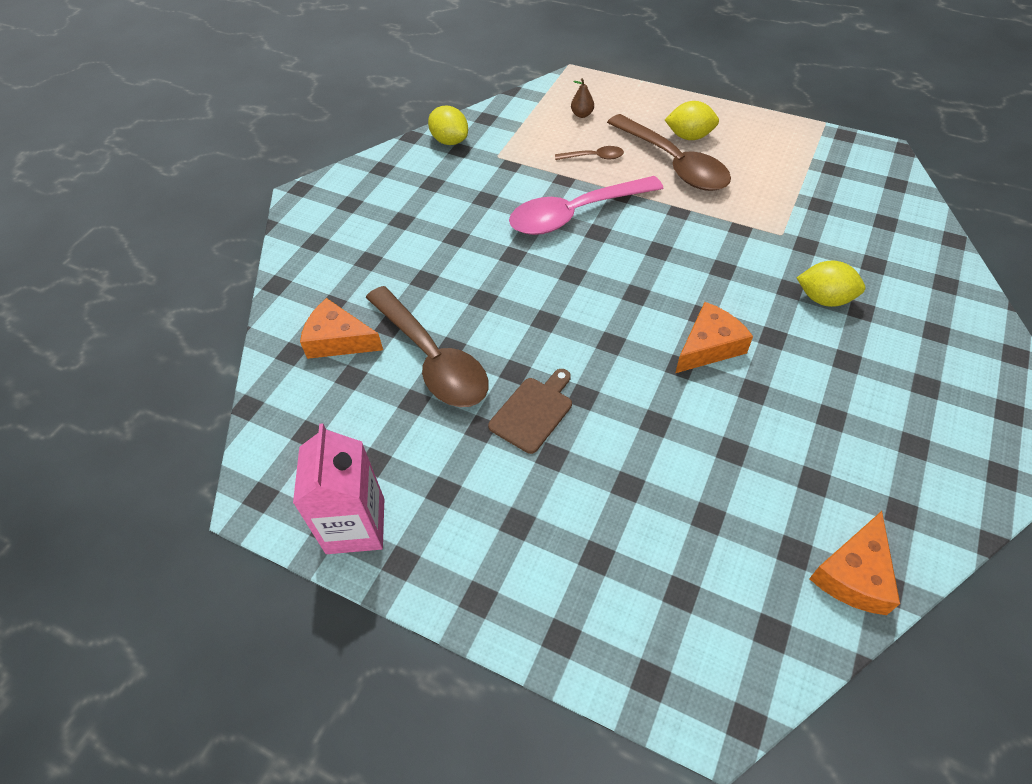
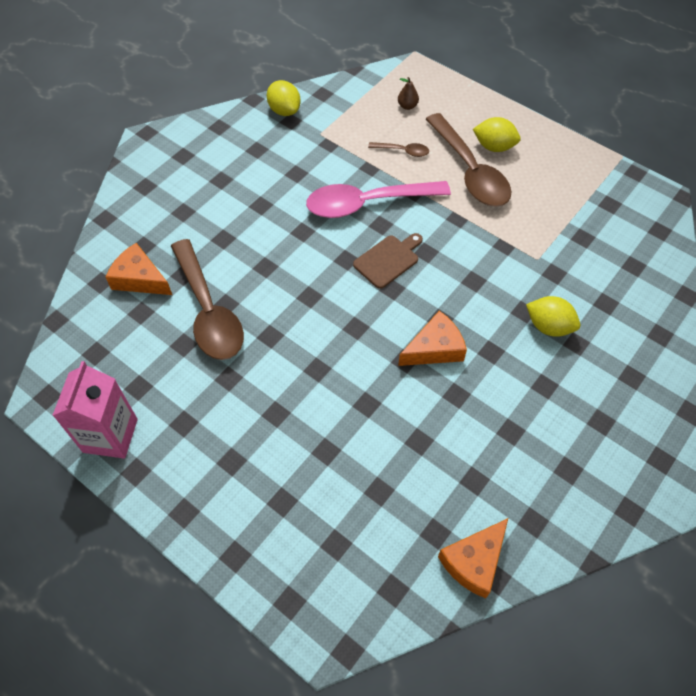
camera: 10 degrees right, 5 degrees up
(533, 412) = (273, 374): brown cutting board -> brown cutting board (388, 260)

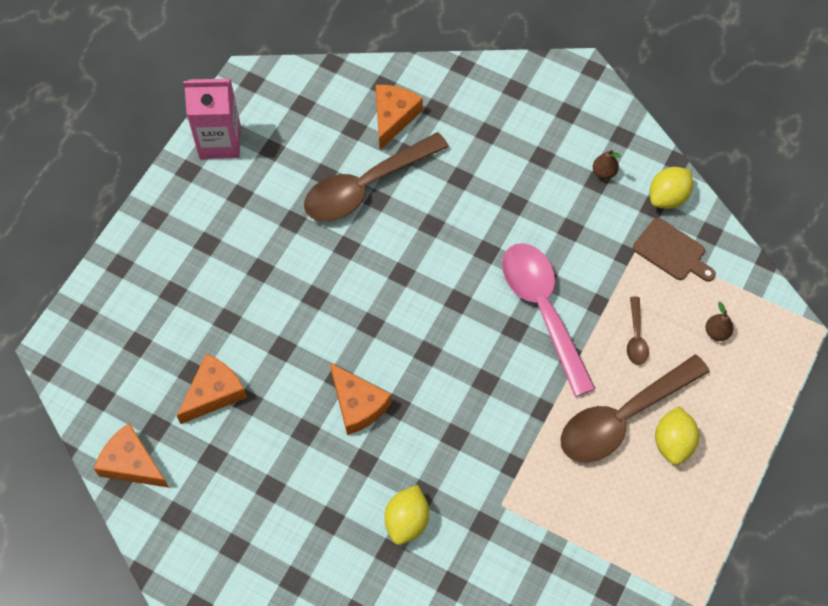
camera: 80 degrees right, 5 degrees up
(249, 143) = (604, 172): none -> brown pear
(388, 260) = (465, 343): brown cutting board -> brown cutting board (672, 251)
(405, 472) = (214, 393): none -> orange cheese

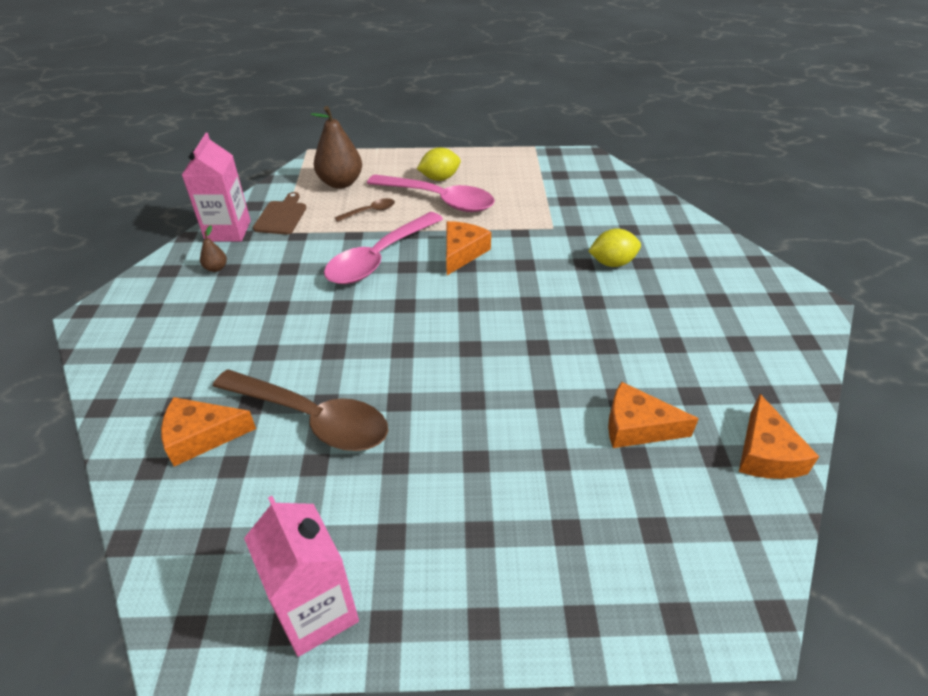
camera: 120 degrees left, 20 degrees down
(358, 404) = (551, 324): orange cheese -> orange cheese (462, 253)
(623, 417) = (439, 200): brown spoon -> pink spoon
(668, 197) = (228, 231): yellow lemon -> pink carton
(717, 332) = (340, 183): brown pear -> brown pear, size x2.21

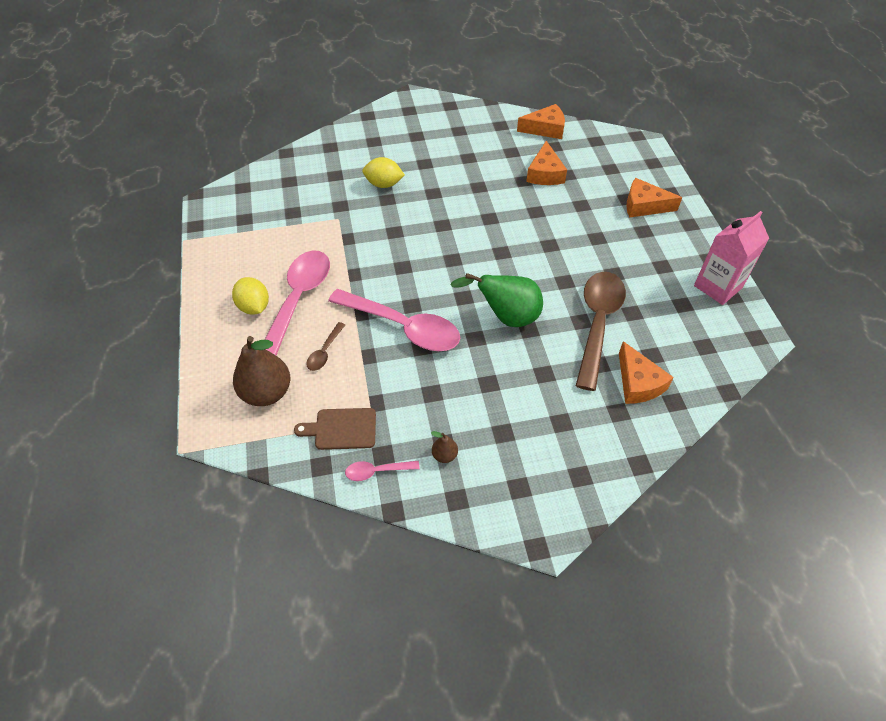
camera: 100 degrees left, 10 degrees up
(228, 231) = (377, 471): pink carton -> pink spoon
(360, 335) = (506, 317): none -> green pear
(370, 211) = (325, 352): brown spoon -> brown spoon turned 120 degrees counterclockwise
(462, 253) = (385, 272): orange cheese -> orange cheese (644, 206)
(612, 263) = (384, 184): yellow lemon -> yellow lemon turned 60 degrees counterclockwise

